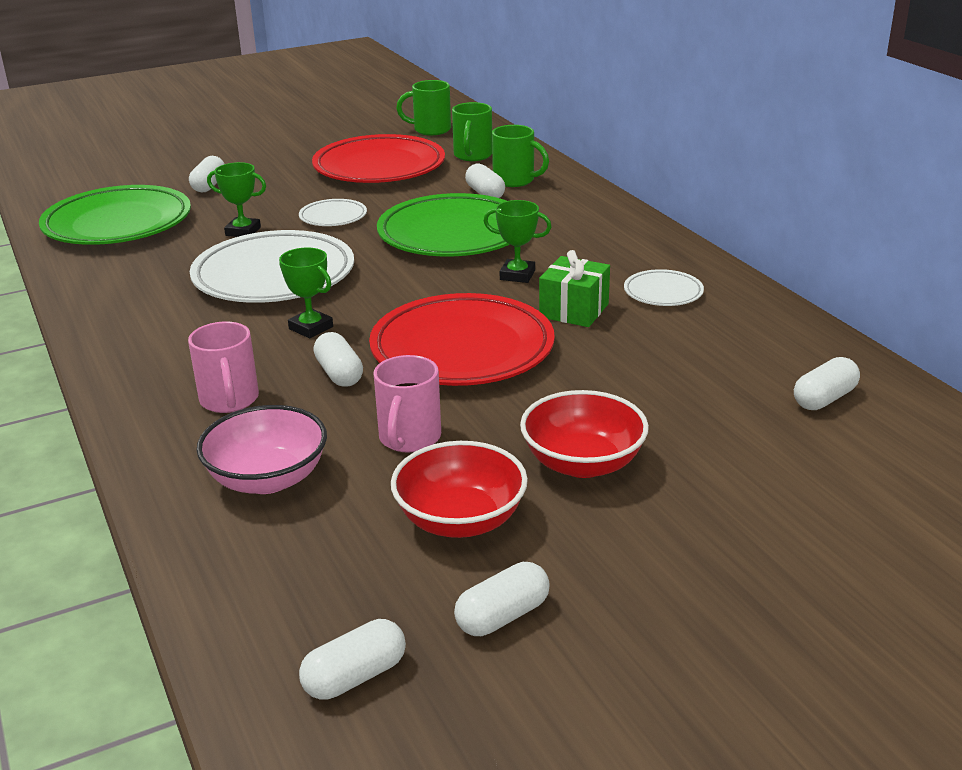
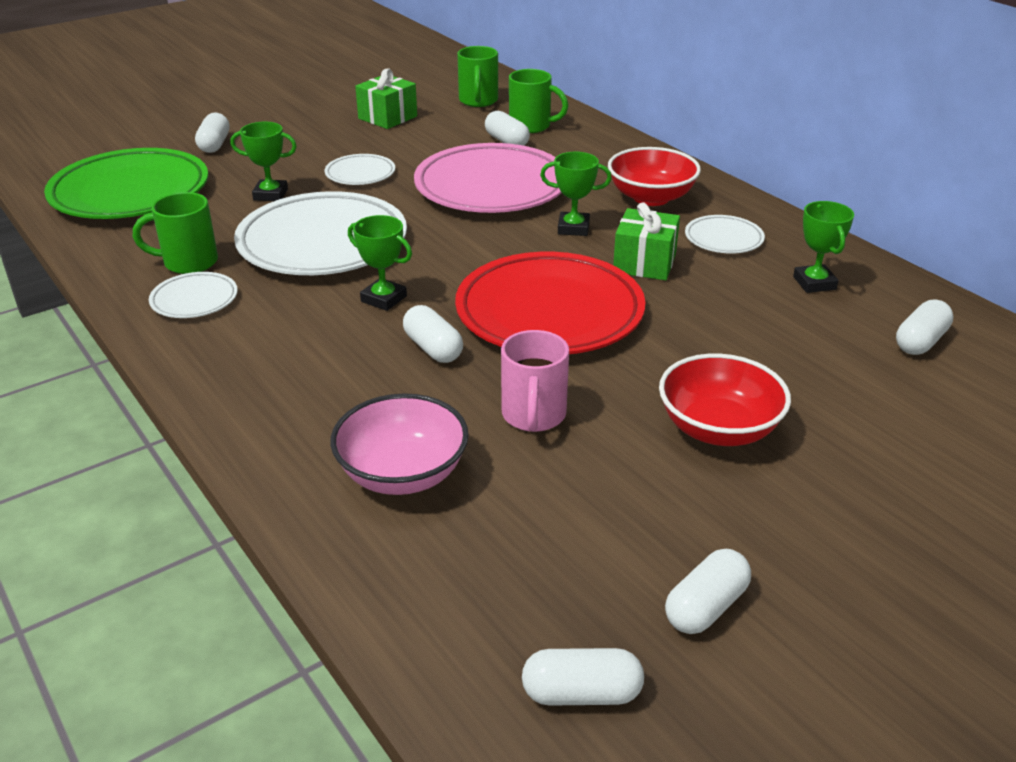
camera: 10 degrees left, 5 degrees up
(139, 319) = (194, 300): none -> white plate
(229, 400) = (328, 387): pink mug -> none
(355, 676) = (581, 693): white capsule -> white capsule turned 45 degrees clockwise
(379, 167) = (387, 117): red plate -> green gift
(430, 130) = (425, 74): green mug -> green mug (188, 262)
(453, 234) = (491, 187): green plate -> pink plate
(460, 520) = (621, 503): red bowl -> red bowl (651, 197)
(738, 338) = (814, 283): none -> green trophy

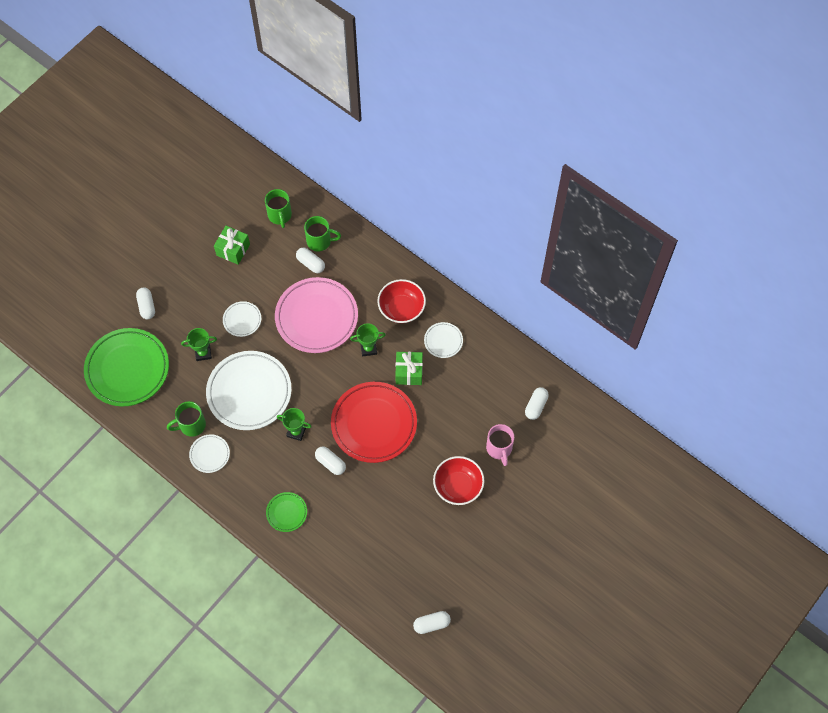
camera: 15 degrees left, 30 degrees up
(296, 402) = (286, 512): none -> green plate
(402, 474) = (344, 543): pink bowl -> none
(533, 416) = (384, 496): pink mug -> pink mug (499, 449)
(705, 607) = (465, 579): white capsule -> none
(814, 283) = (489, 370): green trophy -> none

